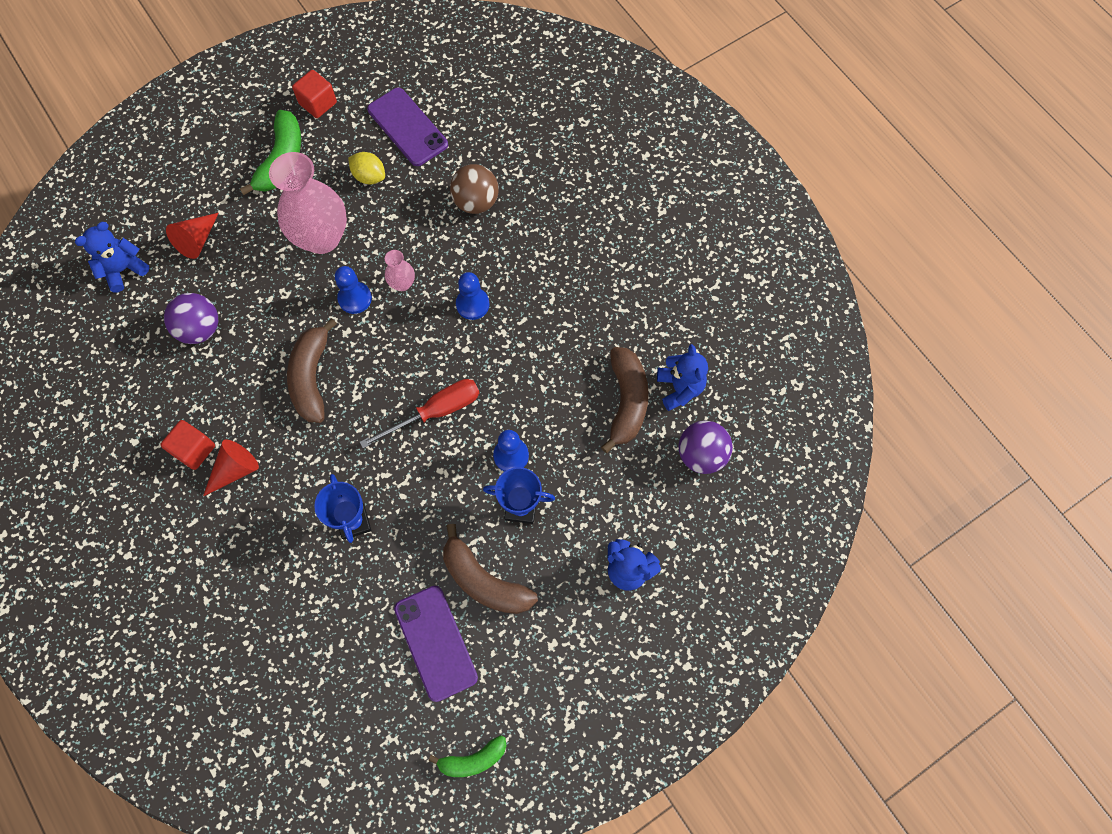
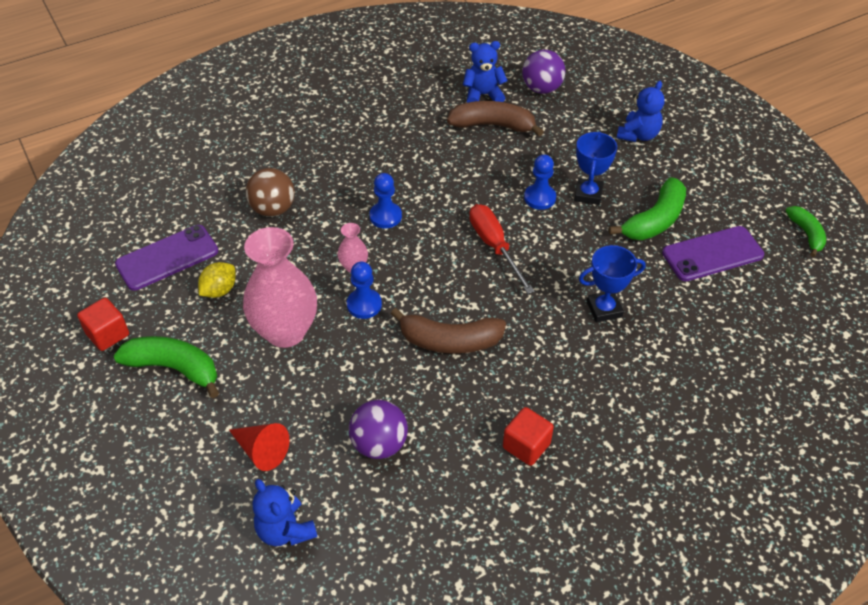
camera: 85 degrees left, 20 degrees down
(235, 470) = (550, 407): red cone -> none
(484, 581) = (655, 220): brown banana -> green banana

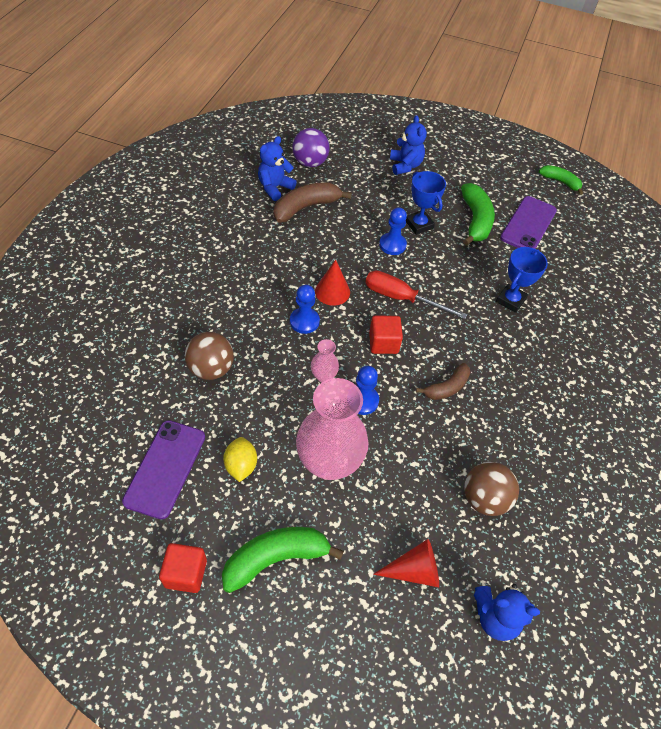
camera: 45 degrees left, 5 degrees up
(379, 444) = (484, 498): purple ball -> brown ball
(437, 206) = (332, 291): none -> red cone
(450, 341) = (447, 387): brown banana -> brown banana, size x0.63
(526, 446) = (567, 427): red cube -> red cube (383, 343)

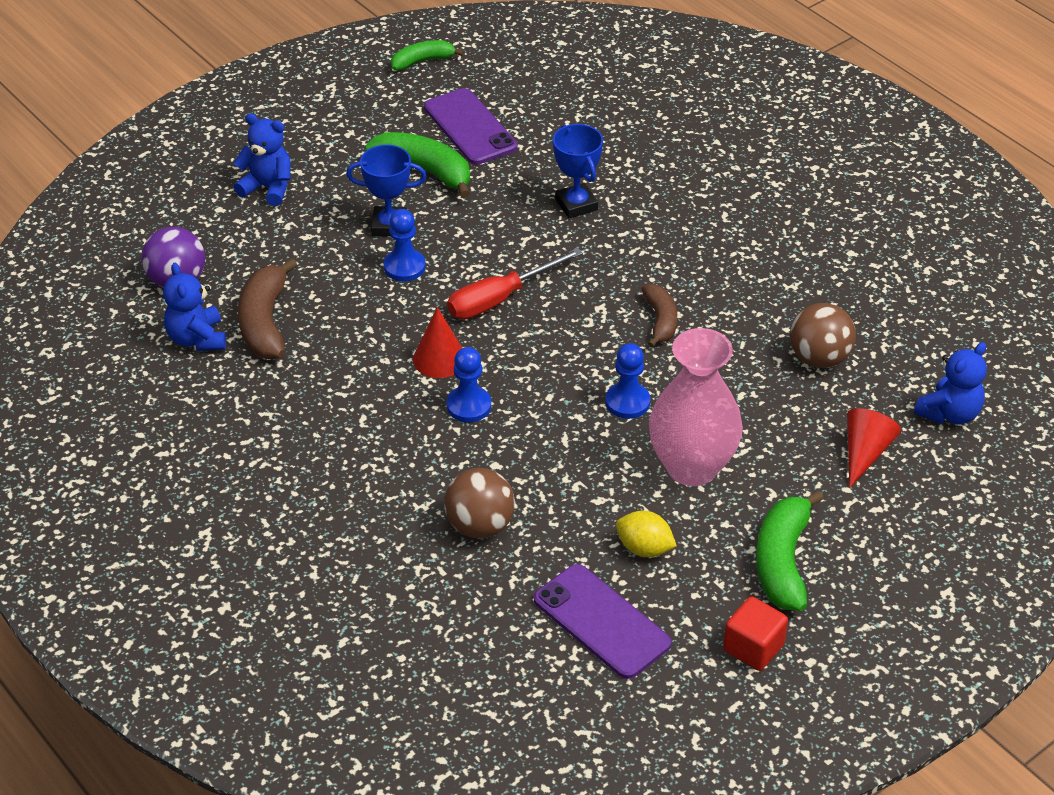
camera: 55 degrees left, 10 degrees down
(323, 376) = (567, 422): pink vase -> none
(383, 343) = (557, 346): red cube -> none

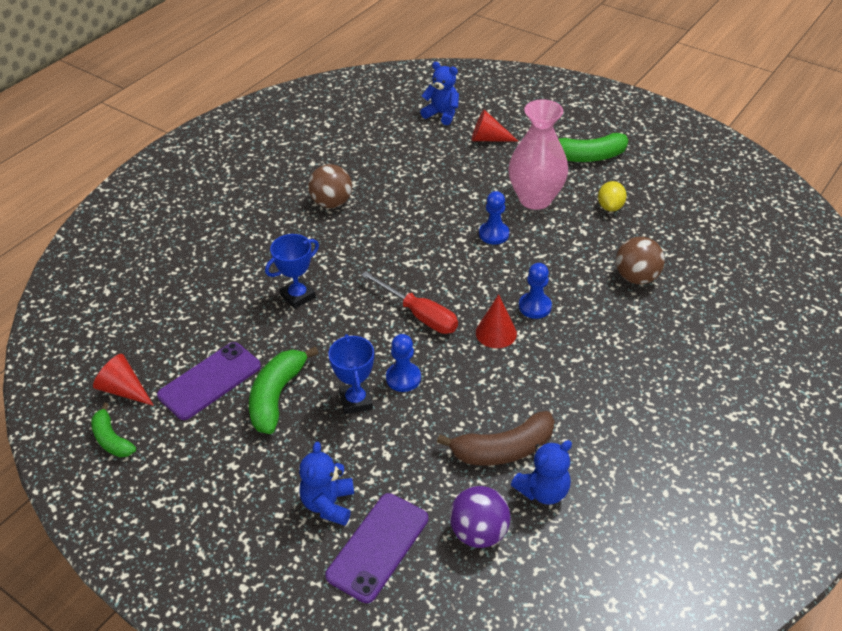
camera: 105 degrees left, 0 degrees up
(485, 71) = (124, 390): none -> red cone
(601, 621) = (674, 213): purple phone -> purple phone (378, 547)
(660, 321) = (410, 233): brown banana -> none
(753, 648) = (653, 158): red cube -> none
(819, 358) = (417, 164): brown ball -> brown ball (331, 203)

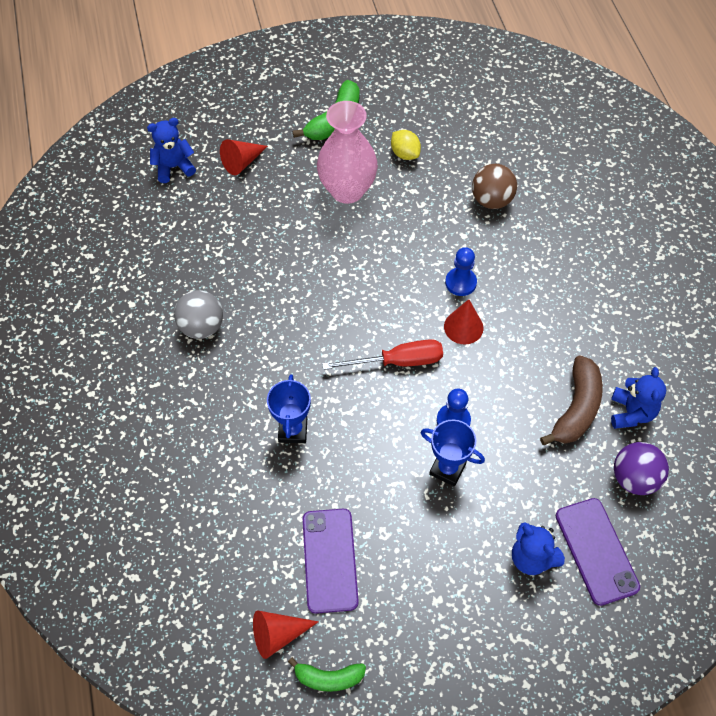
camera: 50 degrees left, 15 degrees up
(276, 396) = (392, 521): green banana -> none
(331, 203) = (202, 327): brown ball -> grey ball
(494, 234) = (358, 247): blue pawn -> none

